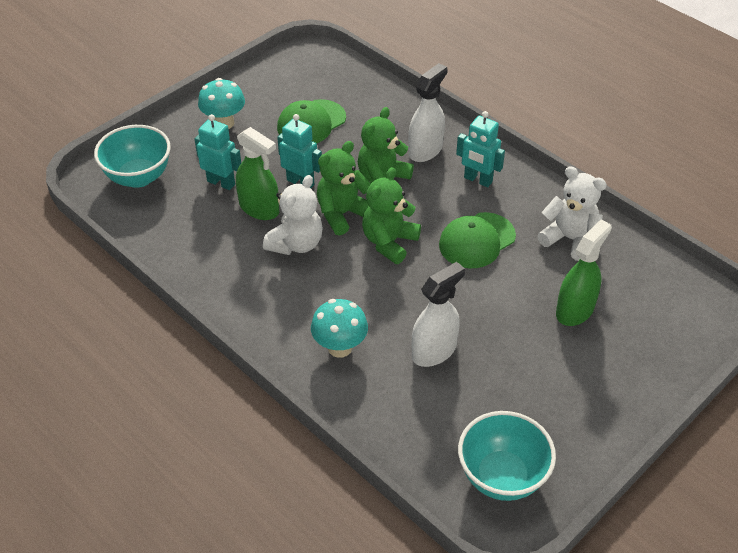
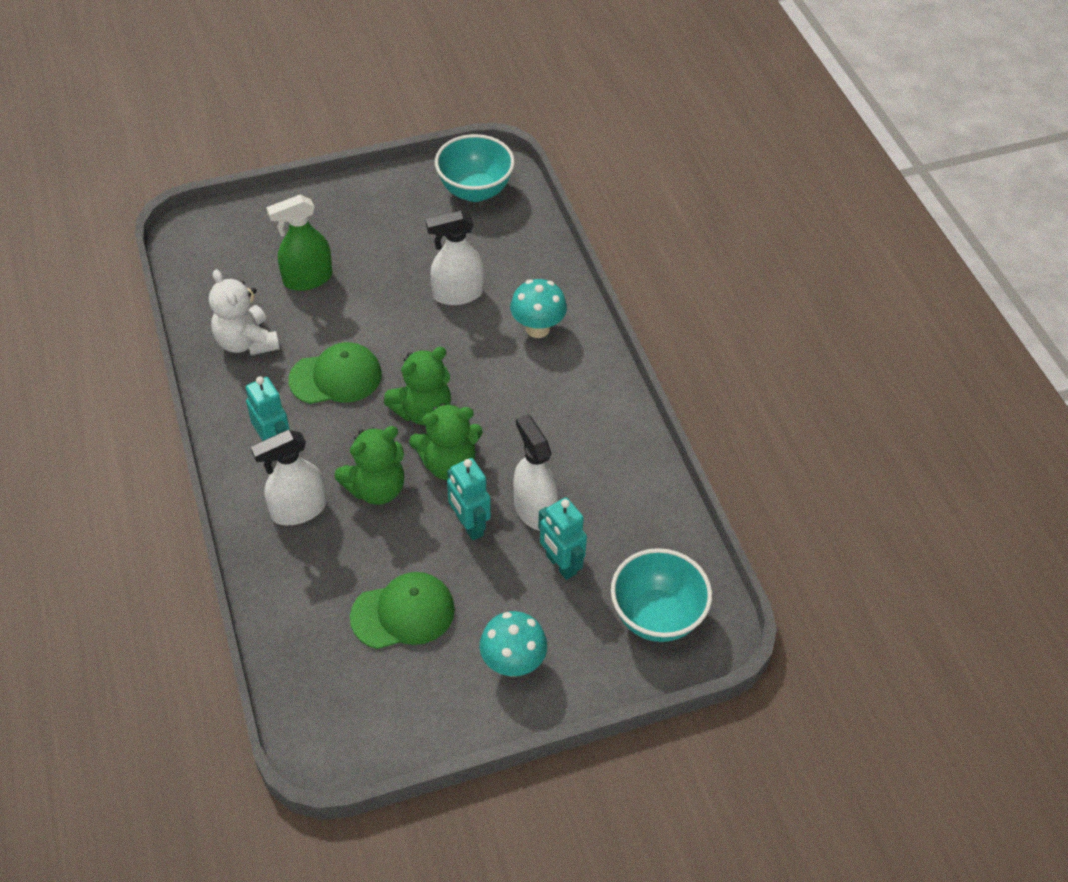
camera: 155 degrees left, 5 degrees up
(259, 208) = (534, 509): green spray bottle -> white spray bottle
(296, 244) = (518, 448): white teddy bear -> none

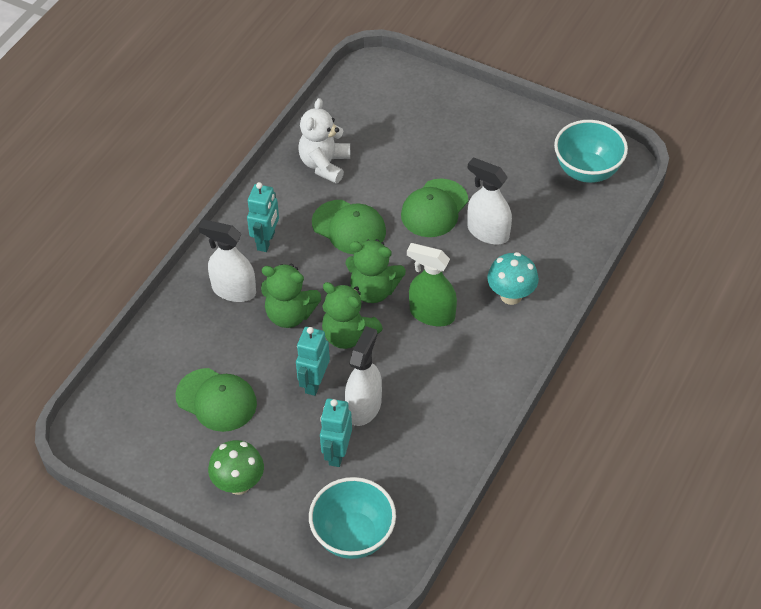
camera: 50 degrees right, 0 degrees up
(307, 279) = (407, 151): green spray bottle -> green spray bottle (432, 314)
(390, 308) = (434, 208): none -> green cap
(513, 663) = (239, 484): turquoise mushroom -> green mushroom

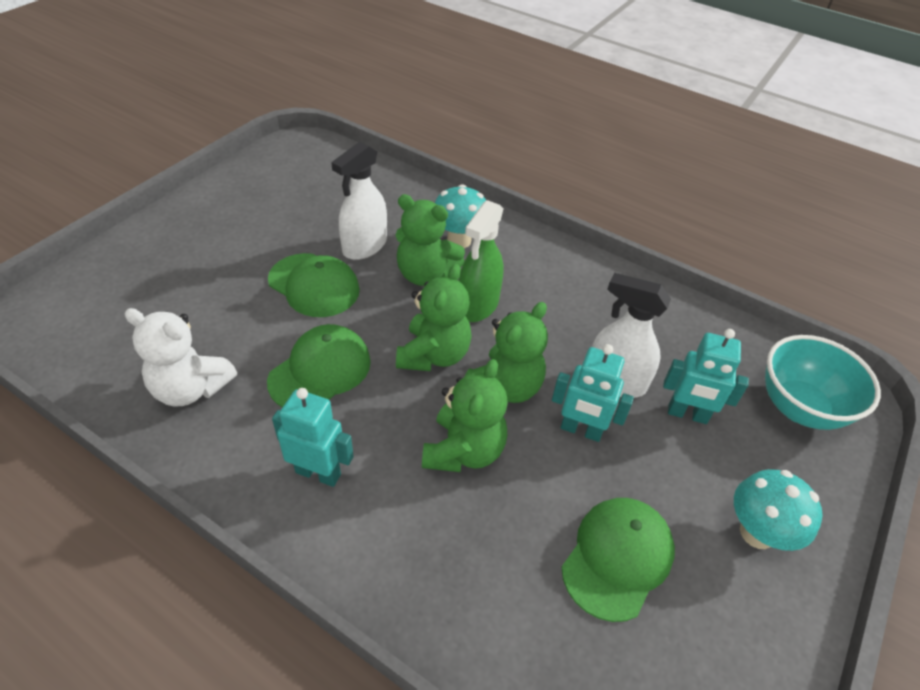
camera: 90 degrees left, 5 degrees down
(233, 290) = (408, 524): white spray bottle -> none
(239, 484) = (757, 532): green mushroom -> turquoise mushroom
(462, 276) = (425, 274): none -> green teddy bear
(587, 171) = (300, 167): turquoise bowl -> none

